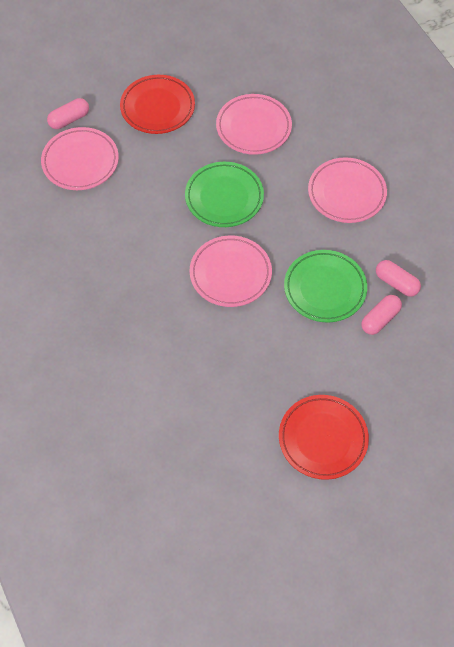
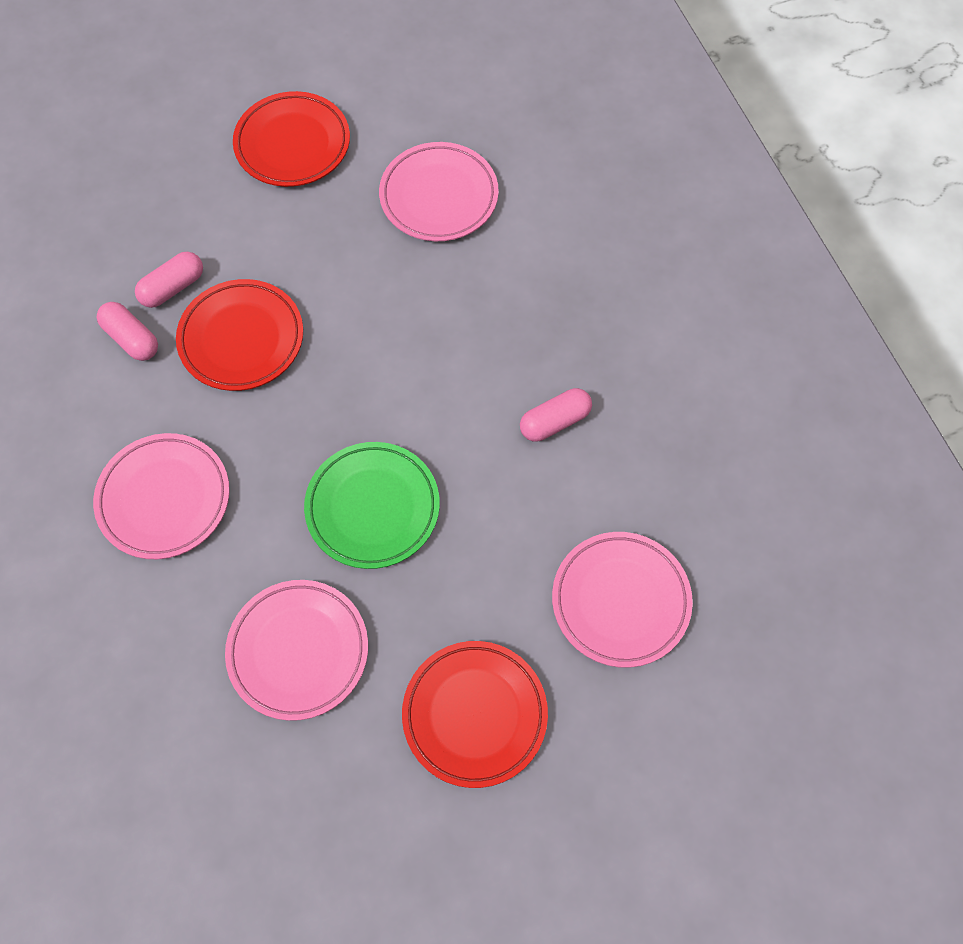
camera: 175 degrees left, 5 degrees up
(69, 119) = (645, 700): pink capsule -> pink capsule (554, 421)
(230, 274) = (381, 373): pink plate -> pink plate (439, 196)
(325, 288) = (241, 339): green plate -> red plate

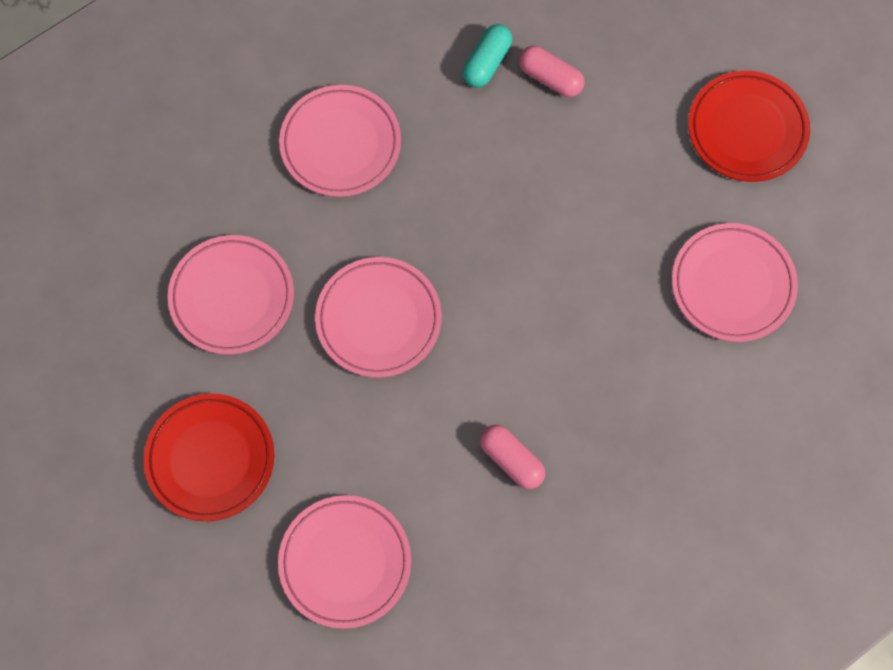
camera: 75 degrees right, 5 degrees up
(131, 339) = (487, 62): pink capsule -> turquoise capsule
(241, 339) = (515, 154): red plate -> none
(373, 507) = (378, 319): green plate -> pink plate

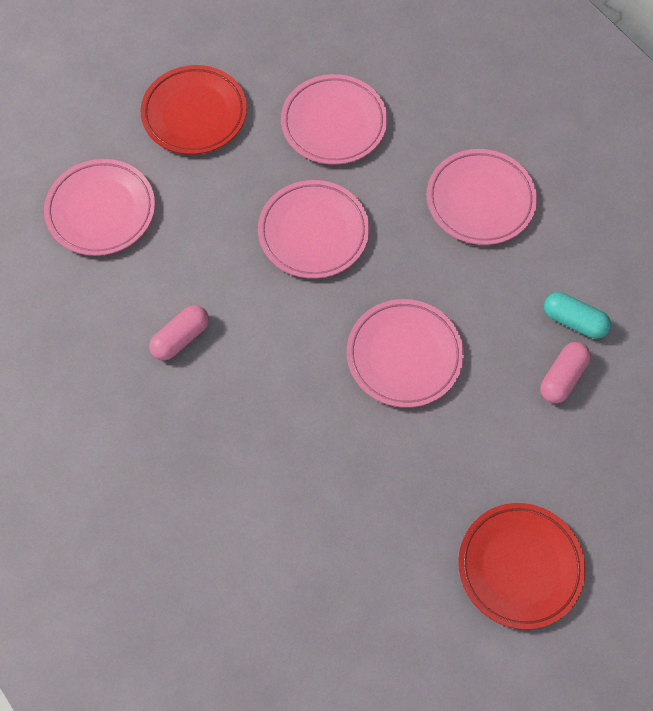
camera: 90 degrees right, 5 degrees down
(732, 285) = (348, 542): pink plate -> pink plate (404, 356)

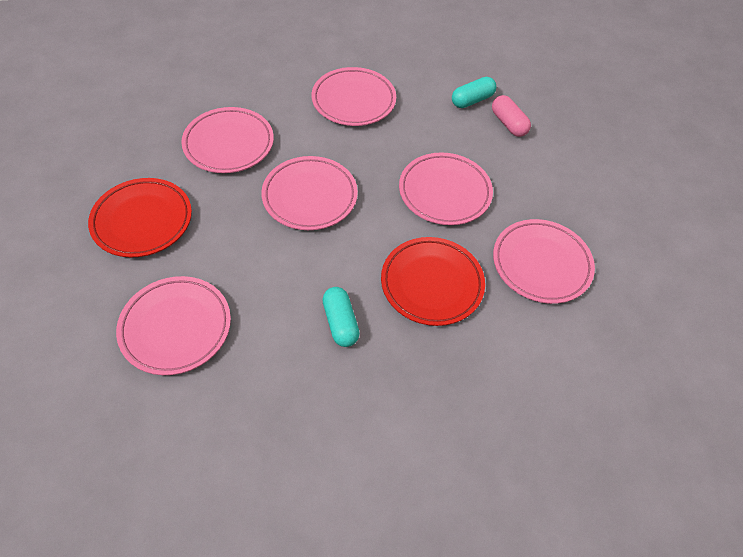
camera: 65 degrees left, 10 degrees down
(181, 338) = (340, 322): pink capsule -> turquoise capsule
(365, 495) = (541, 264): none -> pink plate
(520, 567) = (632, 205): red plate -> red plate (432, 284)

